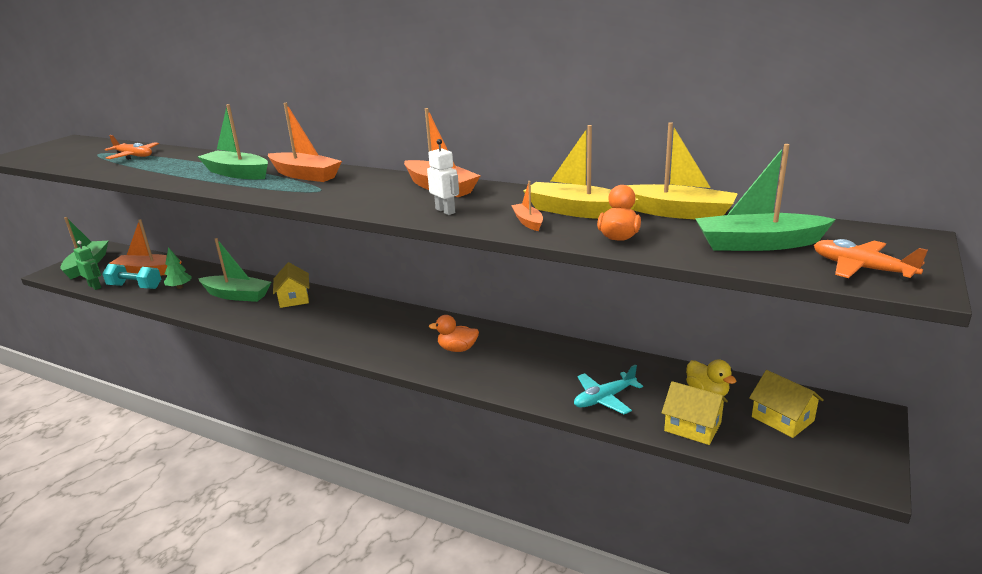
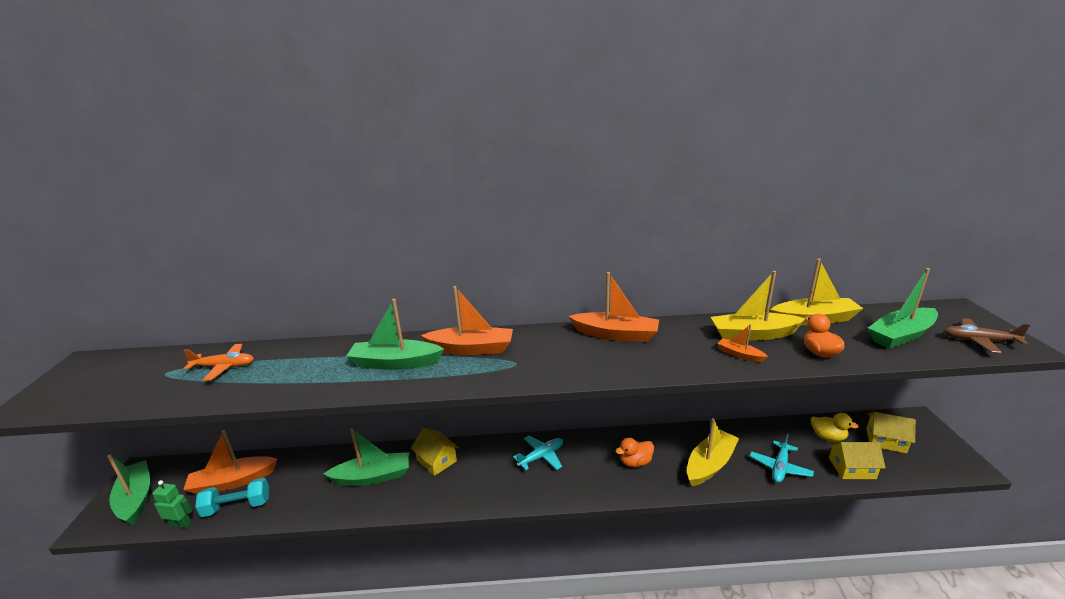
camera: 30 degrees left, 0 degrees up
(180, 287) = (295, 488): green tree -> none
(379, 320) = (541, 457): none -> turquoise plane
(445, 211) = (662, 360): white robot -> none
(530, 373) = (710, 464): none -> yellow boat
(861, 268) = (979, 341): orange plane -> brown plane

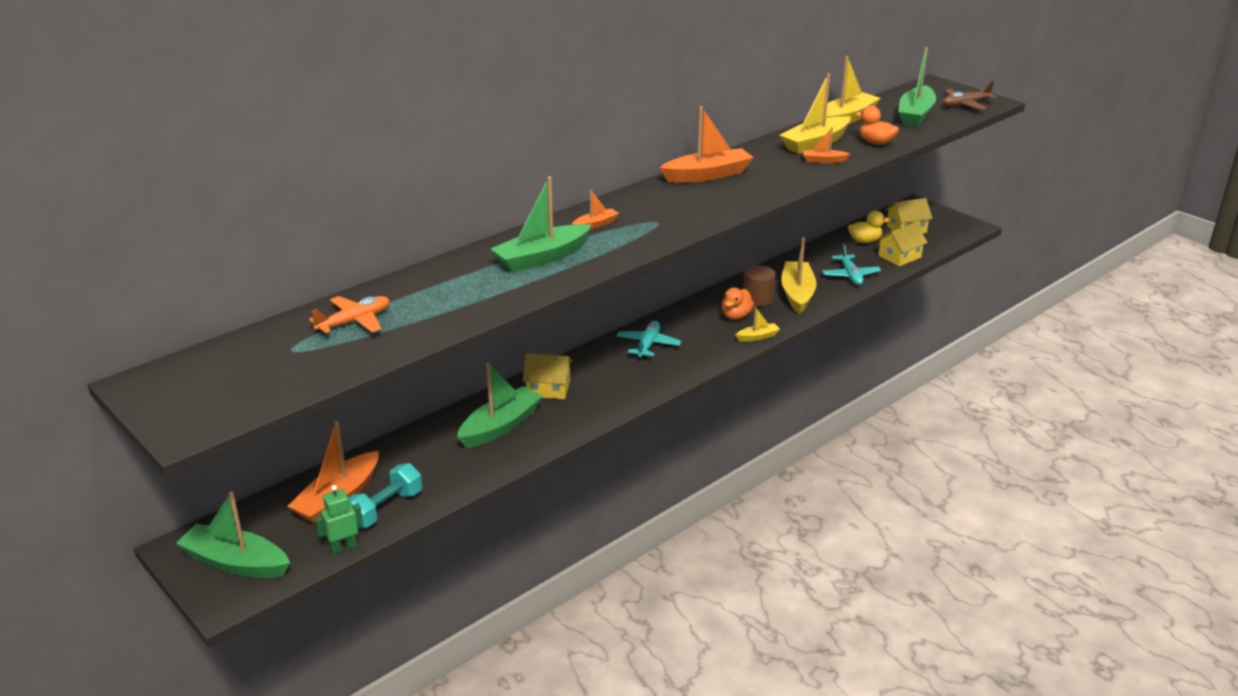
camera: 40 degrees left, 5 degrees up
(471, 349) = (595, 225): orange boat -> orange boat, size x0.50
(631, 492) = (757, 337): none -> yellow boat
(670, 454) = (758, 299): none -> brown cylinder

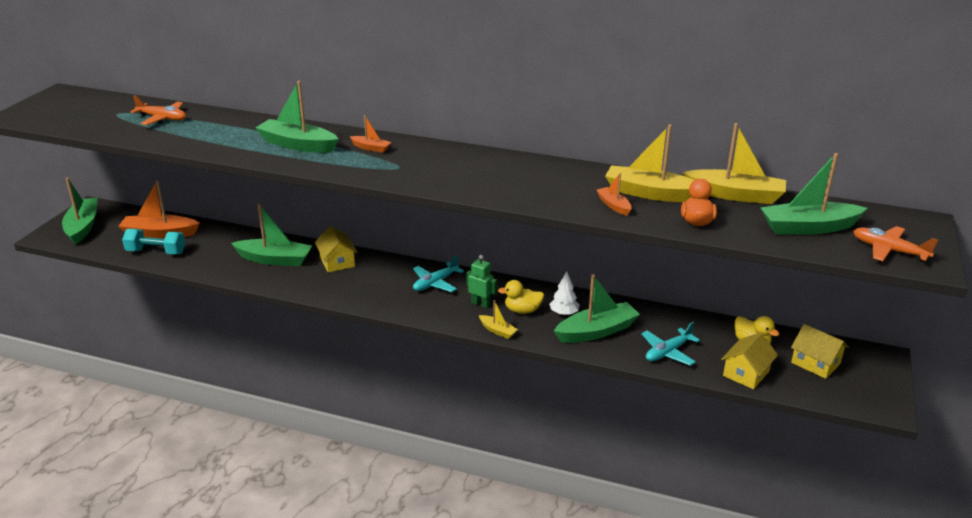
camera: 60 degrees right, 0 degrees up
(343, 547) = (110, 252): green robot -> green robot (480, 304)
(648, 345) = (435, 283): turquoise plane -> turquoise plane turned 150 degrees clockwise
(707, 175) = (514, 165): orange boat -> none
(736, 316) = (522, 310): orange duck -> yellow duck
(758, 299) = (564, 313): brown cylinder -> white tree
(797, 294) = (596, 331): yellow boat -> green boat
(899, 256) = (746, 373): yellow house -> yellow house turned 75 degrees counterclockwise
(965, 105) = (889, 250): brown plane -> orange plane

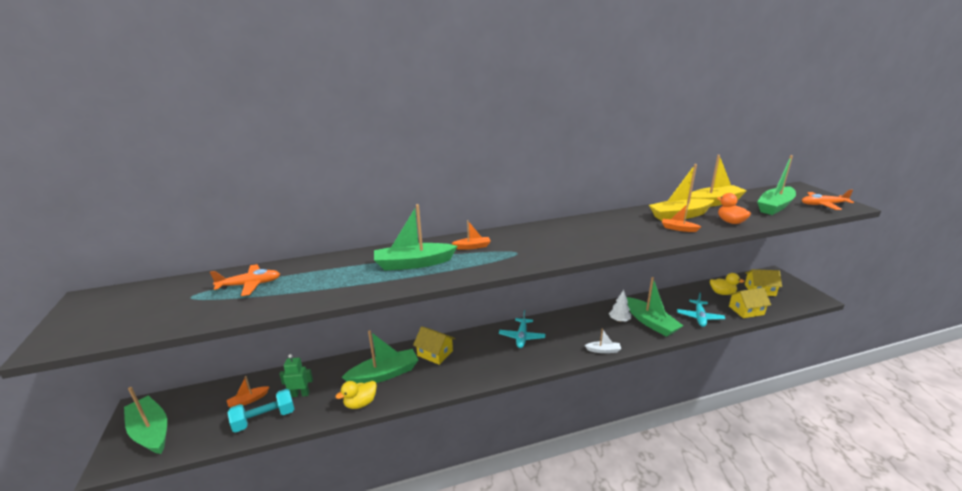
camera: 35 degrees left, 5 degrees down
(159, 234) = (248, 400): orange boat -> orange boat, size x0.50
(480, 304) = (568, 337): green robot -> green robot (300, 394)
(497, 331) = (603, 350): yellow boat -> white boat
(522, 310) = (596, 330): yellow duck -> yellow duck (360, 403)
(596, 331) = (651, 323): green boat -> green boat turned 120 degrees clockwise
(746, 373) = (746, 310): yellow house -> yellow house turned 75 degrees clockwise

